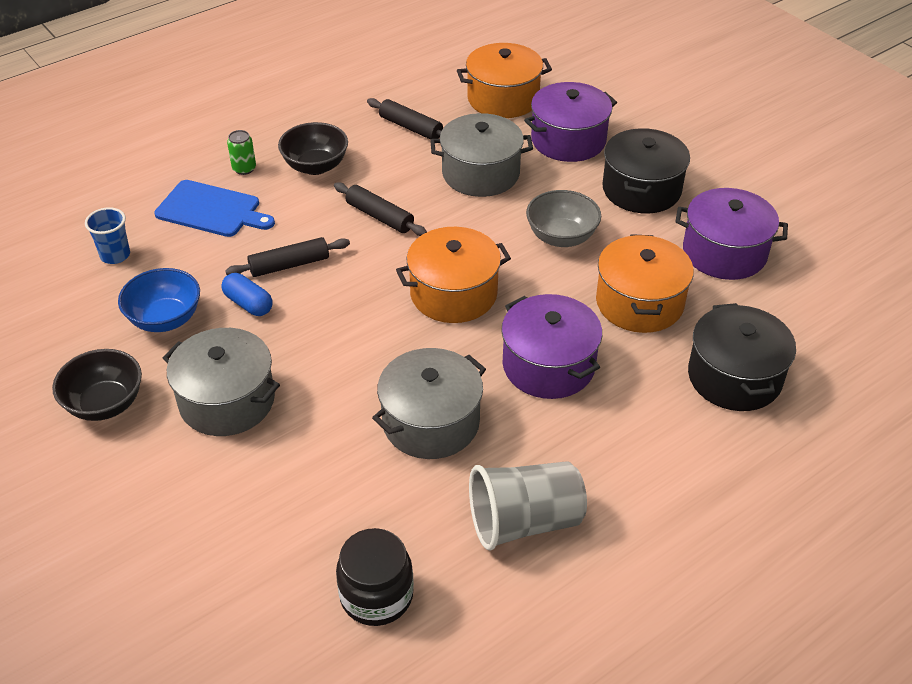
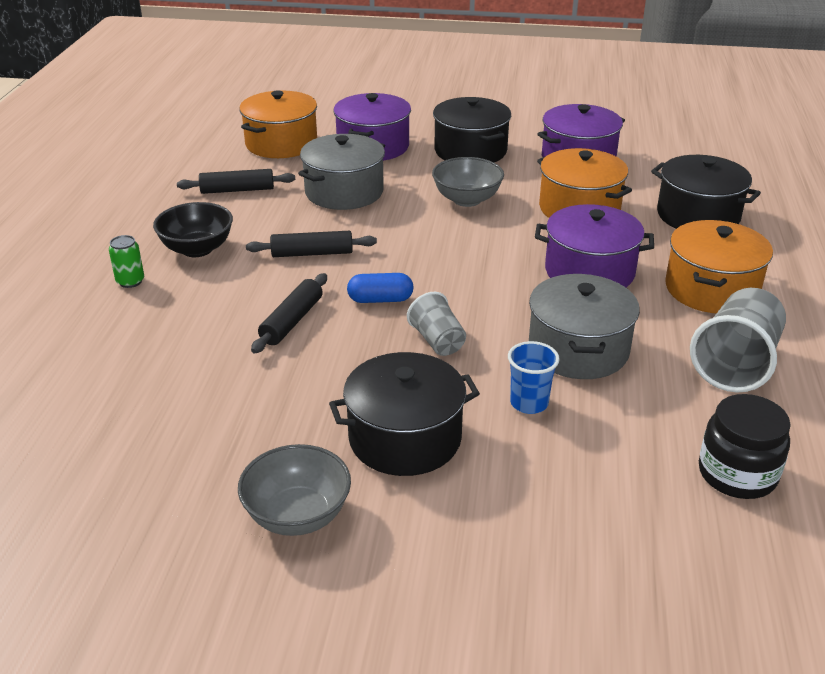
camera: 45 degrees left, 10 degrees down
(105, 404) = (297, 515): black bowl -> grey bowl
(115, 255) = (104, 406): blue cup -> blue cup (529, 403)
(165, 319) = (244, 420): blue bowl -> none
(212, 210) = (149, 323): blue cutting board -> none
(227, 400) = (405, 438): grey pot -> black pot
(248, 304) = (303, 365): blue capsule -> blue capsule (380, 300)
(351, 345) = (437, 341): none -> grey cup
(453, 294) = (454, 268): orange pot -> orange pot (711, 289)

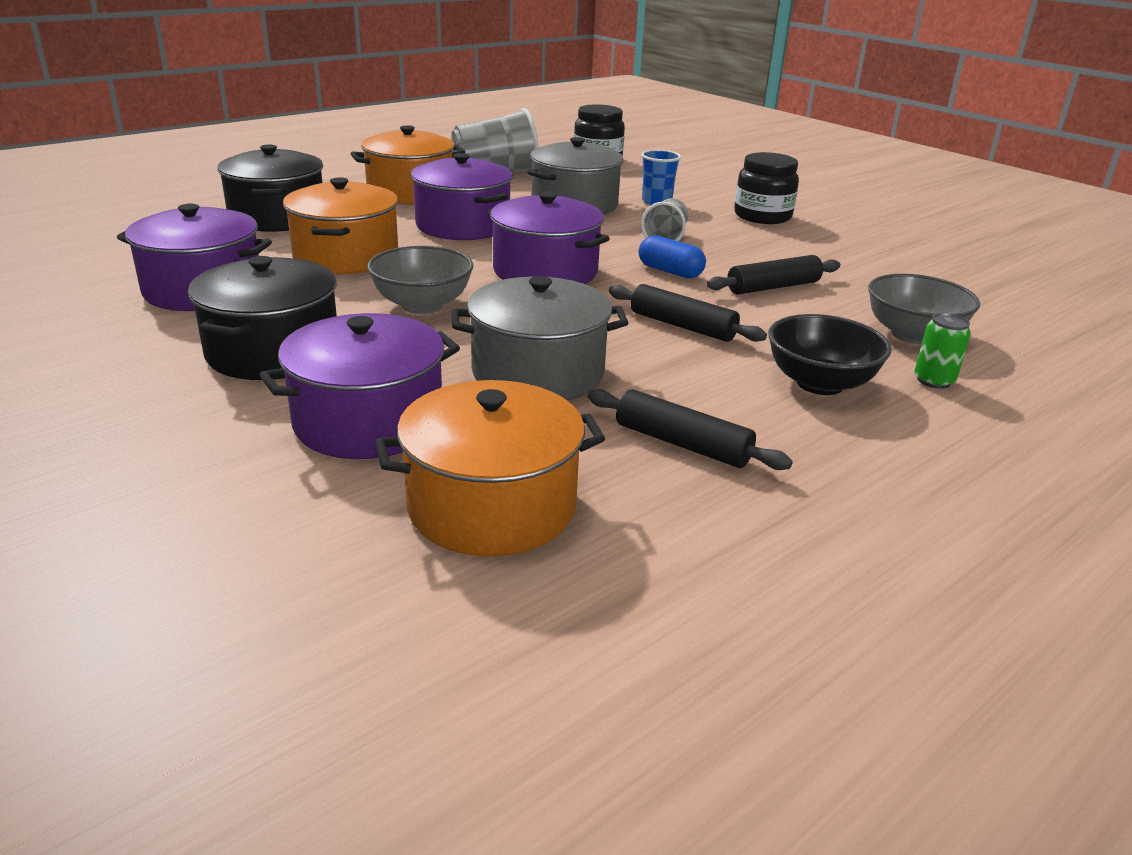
camera: 140 degrees left, 5 degrees down
(297, 515) = (868, 217): grey bowl -> grey bowl (912, 334)
(405, 438) = (762, 216): black pot -> black jar
(455, 256) = (545, 271): none -> purple pot

